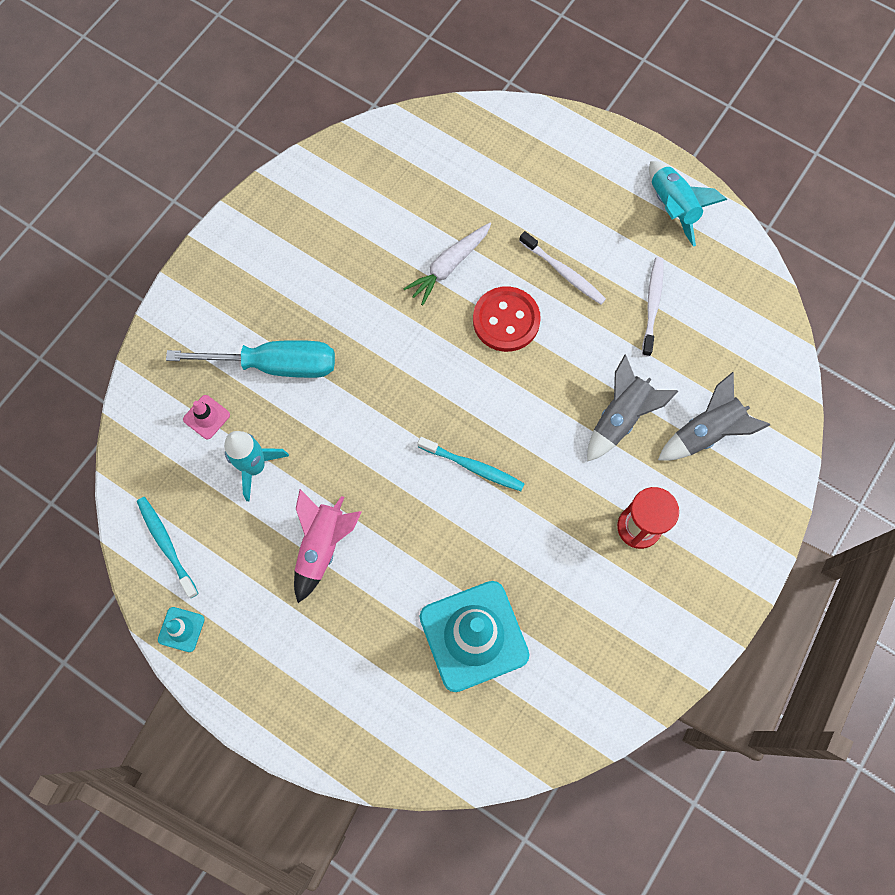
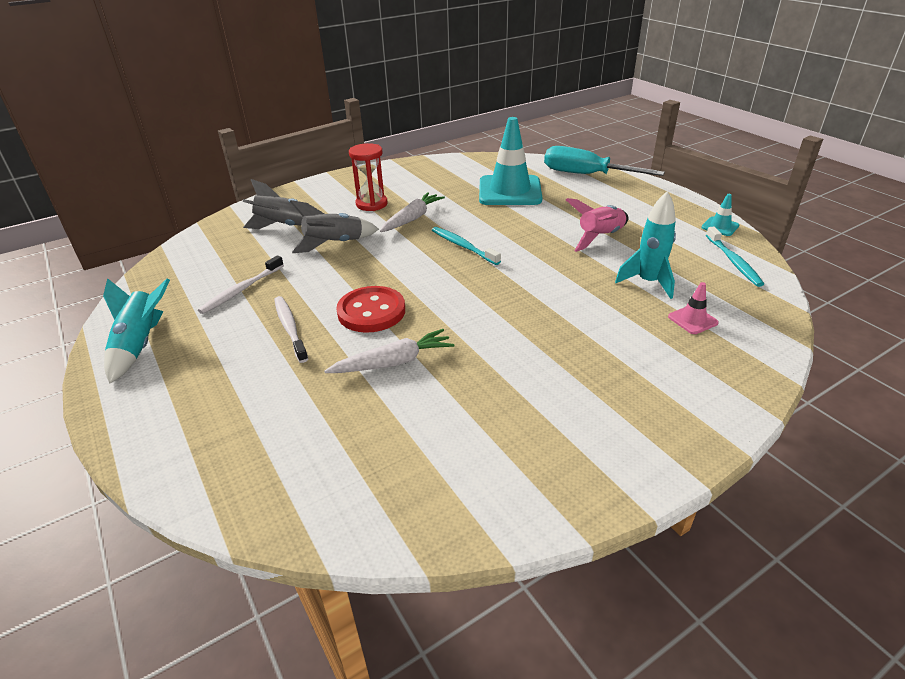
camera: 155 degrees left, 35 degrees down
(274, 365) = (614, 337): turquoise screwdriver -> turquoise screwdriver (586, 175)
(565, 509) = (412, 218): none -> white carrot

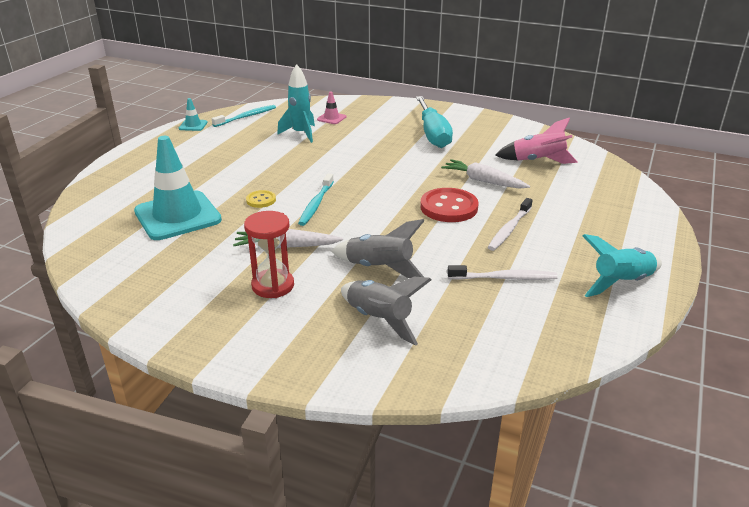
camera: 125 degrees left, 5 degrees down
(500, 225) = (261, 200): none -> yellow button
(586, 175) = (108, 189): turquoise screwdriver -> turquoise screwdriver (433, 134)
(600, 237) = (248, 158): pink rocket -> pink rocket (538, 161)

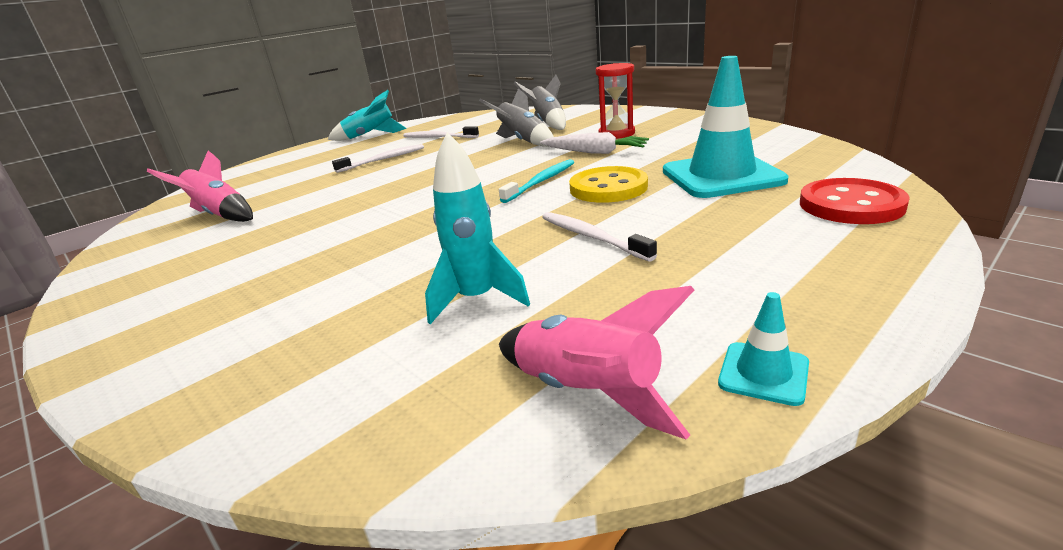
camera: 155 degrees left, 5 degrees down
(246, 117) = (587, 393): turquoise toothbrush -> pink rocket
(260, 163) = (592, 237): none -> white toothbrush
(261, 200) = (608, 188): yellow button -> yellow button, size x1.92
(331, 118) = (363, 346): pink traffic cone -> none
(433, 134) = (249, 271): turquoise screwdriver -> none
(449, 207) = (405, 175): red button -> red button (851, 205)
(483, 181) = (325, 196): white carrot -> none

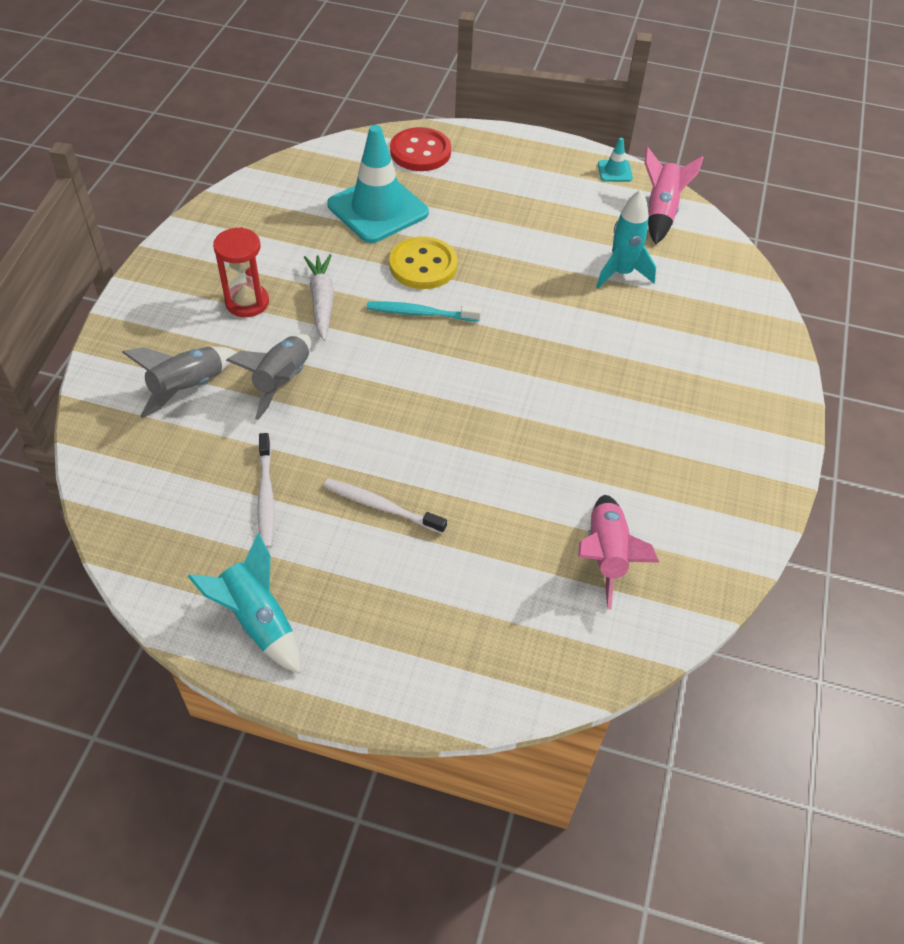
camera: 125 degrees left, 25 degrees up
(592, 237) = (519, 250): white toothbrush -> none

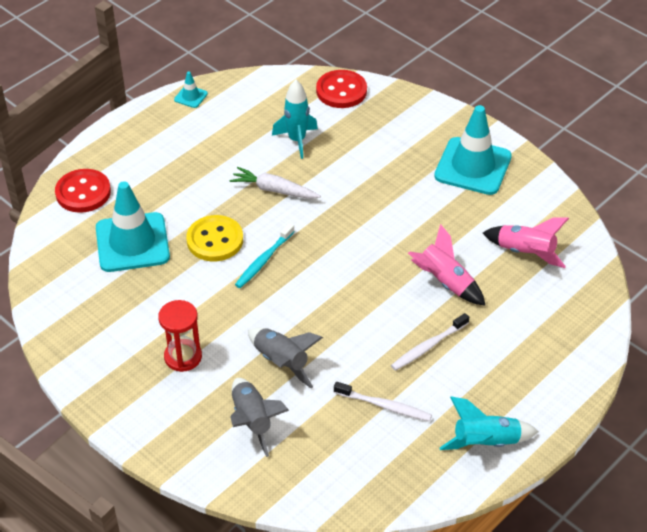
camera: 60 degrees left, 5 degrees down
(322, 301) = (213, 311): white carrot -> white carrot (274, 190)
(661, 212) = (251, 94): pink rocket -> pink rocket (445, 282)
(715, 447) = (473, 166): none -> turquoise traffic cone
(733, 281) = (341, 91): none -> red button

